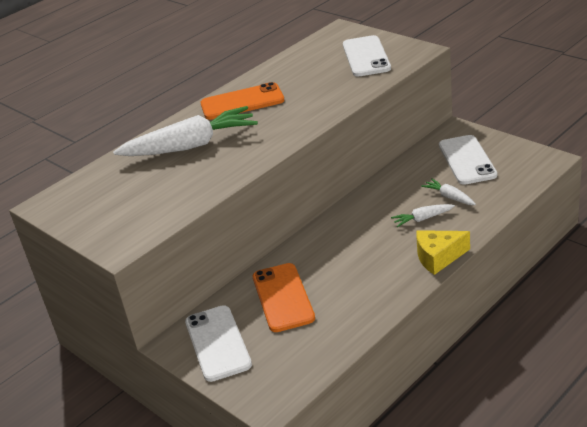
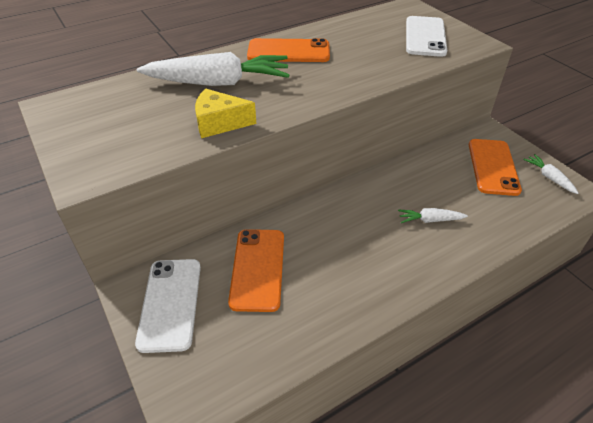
camera: 10 degrees right, 10 degrees up
(438, 257) = (433, 273): yellow cheese -> yellow cheese (219, 123)
(449, 197) = (464, 203): white carrot -> white carrot (549, 178)
(467, 160) = (492, 167): white phone -> orange phone

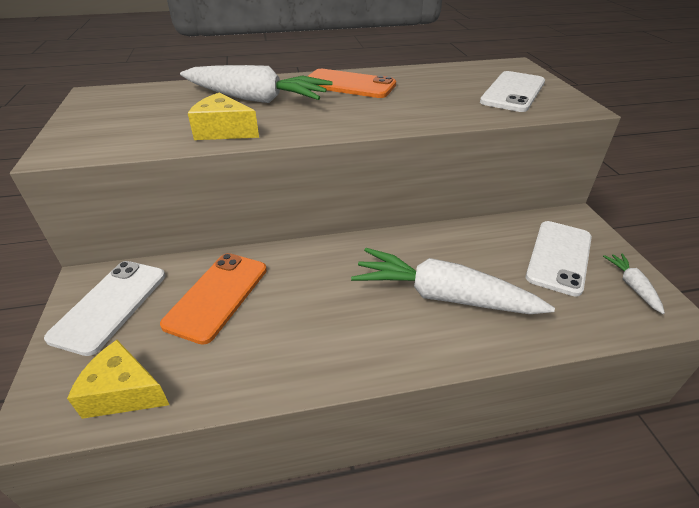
camera: 20 degrees right, 5 degrees down
(239, 368) = (124, 392): none -> yellow cheese
(430, 220) = (443, 296): white carrot -> white carrot, size x2.22
(492, 167) = (559, 257): orange phone -> white phone

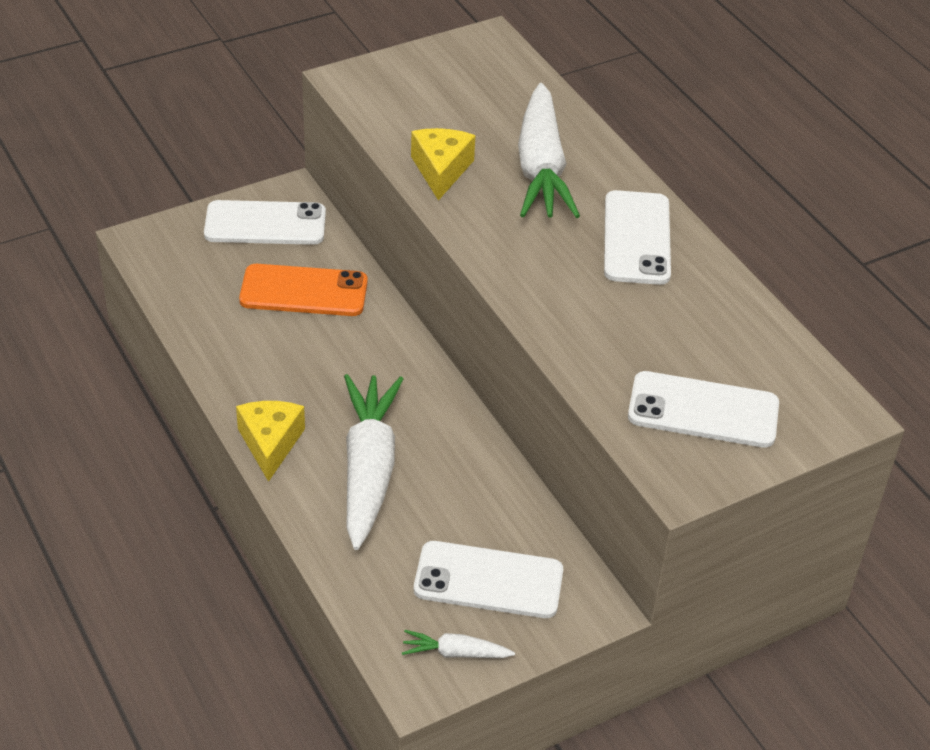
camera: 70 degrees right, 5 degrees up
(124, 392) = (175, 275): yellow cheese -> yellow cheese (270, 443)
(349, 85) = (636, 238): orange phone -> white phone
(632, 286) = (455, 653): white carrot -> white carrot turned 150 degrees counterclockwise

